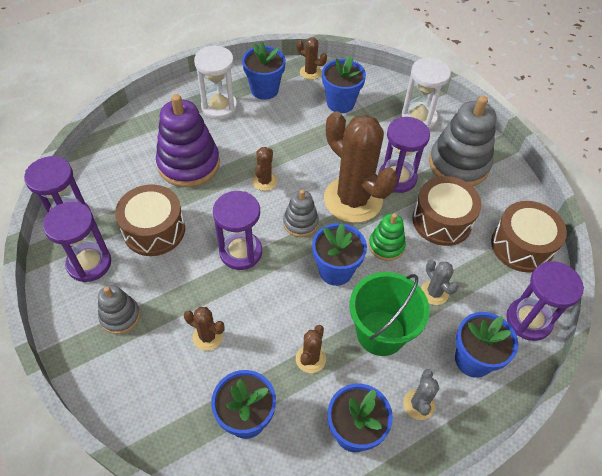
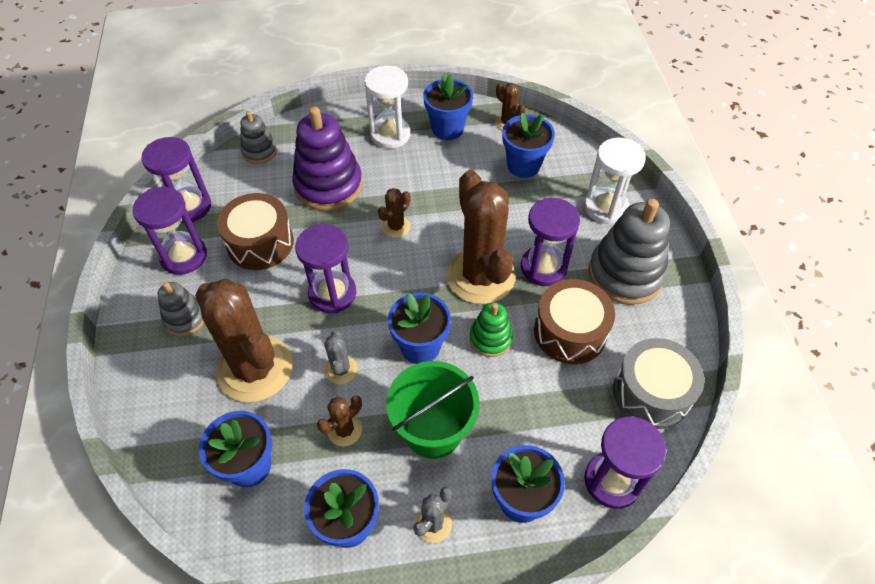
camera: 25 degrees right, 0 degrees up
(207, 337) = (255, 368): brown cactus -> brown cactus, size x2.30
(300, 223) = (410, 283): grey stacking toy -> grey stacking toy (259, 151)
(434, 292) = (517, 409): grey cactus -> grey cactus (341, 369)
(521, 246) = (651, 393): brown drum -> grey drum

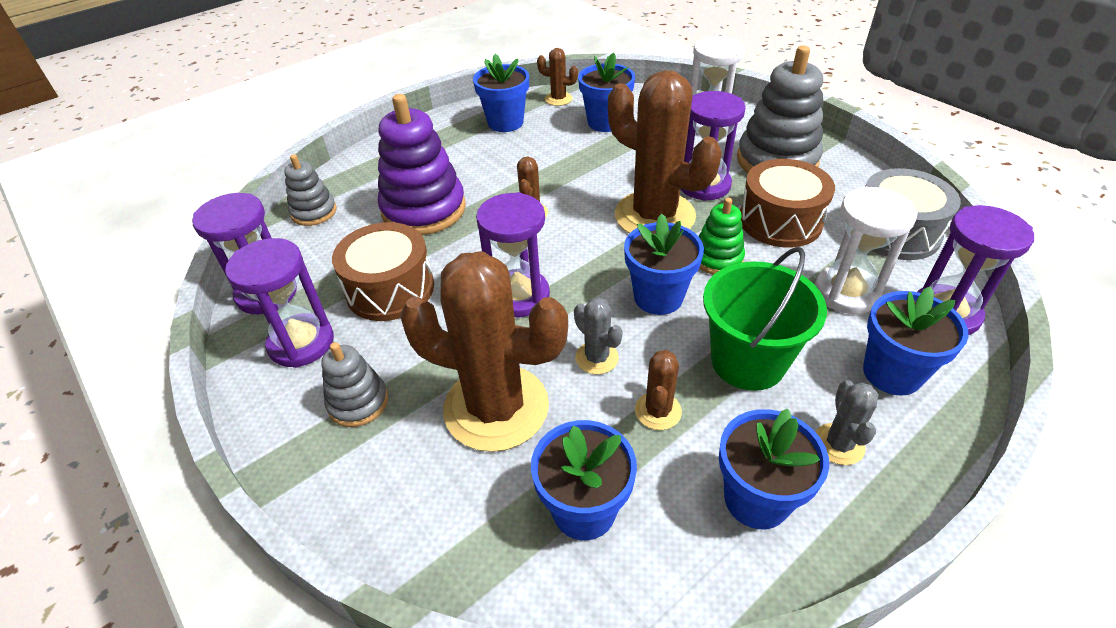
camera: 30 degrees left, 10 degrees down
(390, 135) = (451, 147): white hourglass -> white hourglass (846, 292)

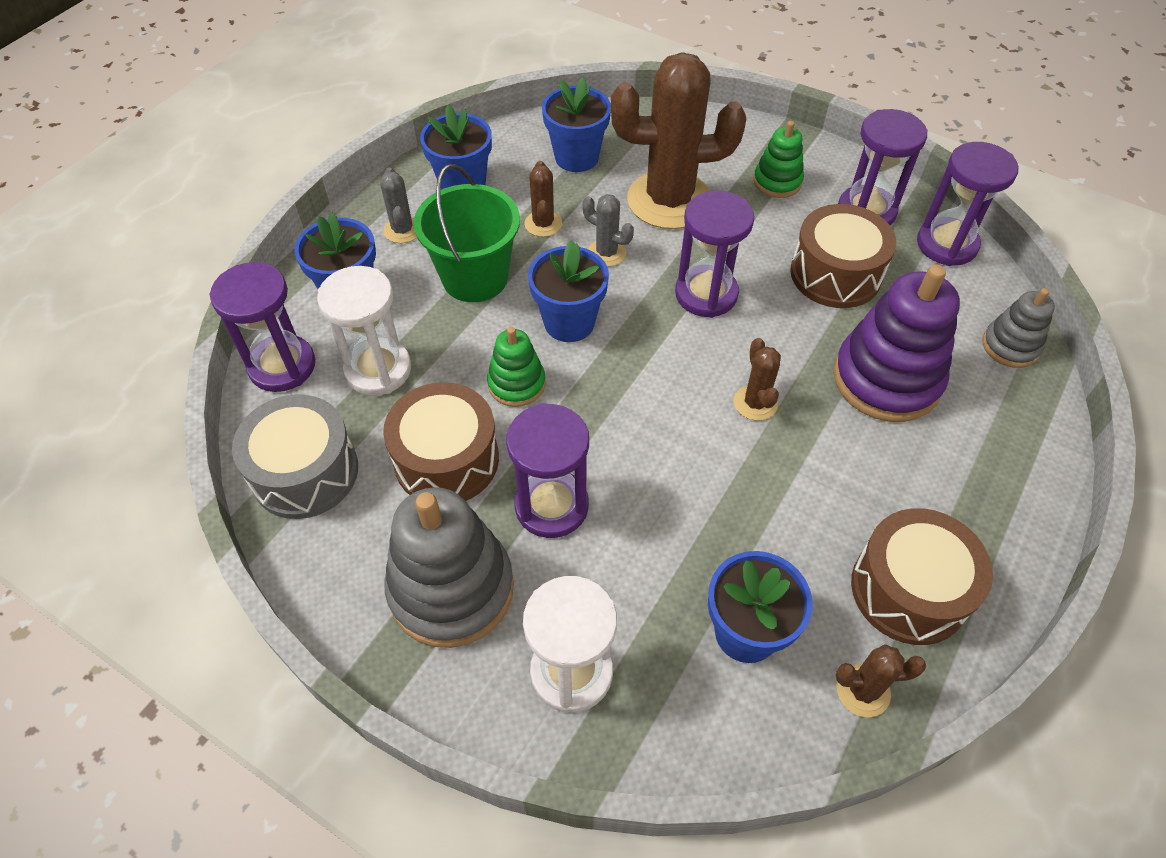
camera: 160 degrees right, 10 degrees up
(358, 402) = (777, 182): grey stacking toy -> green stacking toy
(505, 122) = (909, 590): blue flower pot -> brown drum
(654, 216) = (603, 433): brown cactus -> none

